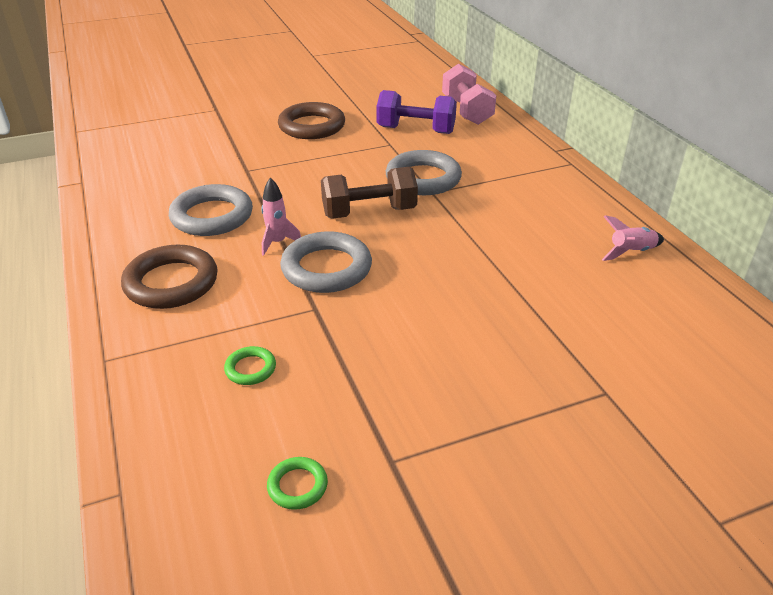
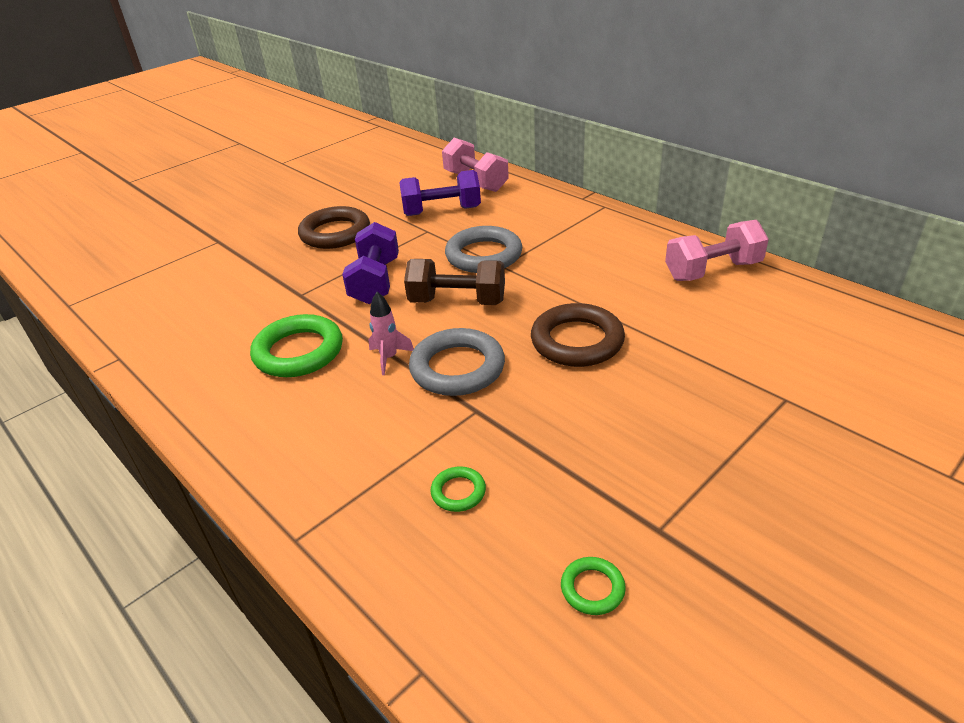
camera: 20 degrees left, 0 degrees up
(171, 283) = (307, 433): brown ring -> brown ring (577, 341)
(212, 216) = (298, 352): grey ring -> green ring
(314, 176) = (375, 282): none -> purple dumbbell
(369, 212) = (457, 302): brown dumbbell -> brown dumbbell turned 45 degrees clockwise
(631, 252) = (712, 271): pink rocket -> pink dumbbell

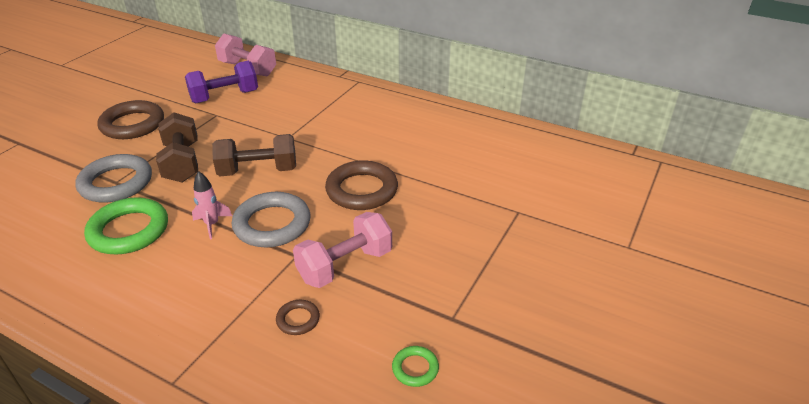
camera: 20 degrees left, 0 degrees up
(375, 282) = (182, 162): purple dumbbell -> brown dumbbell
(458, 492) = (298, 319): green ring -> brown ring
(484, 255) = (270, 130): grey ring -> grey ring (116, 183)
(712, 271) = (450, 124): pink dumbbell -> pink dumbbell (345, 265)

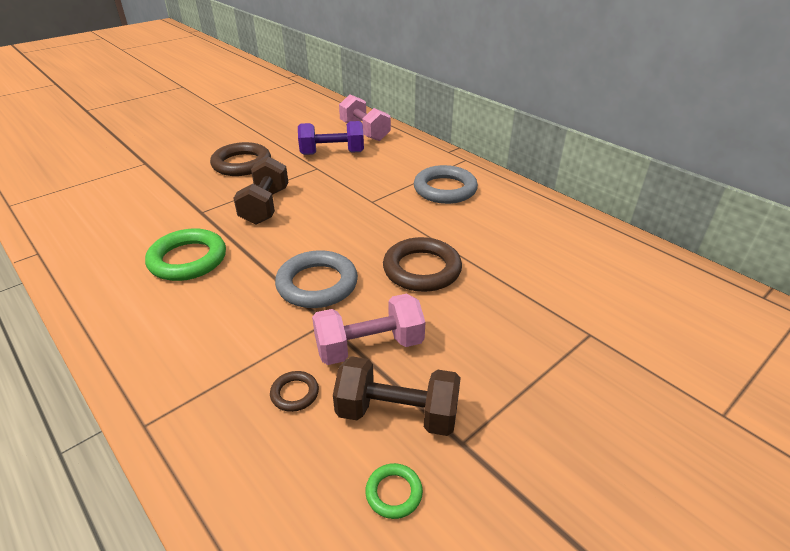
camera: 20 degrees right, 0 degrees up
(116, 183) = (201, 213): grey ring -> grey ring (445, 189)
(212, 224) = (262, 271): pink rocket -> none
(258, 171) = (329, 228): brown dumbbell -> brown dumbbell (397, 414)

